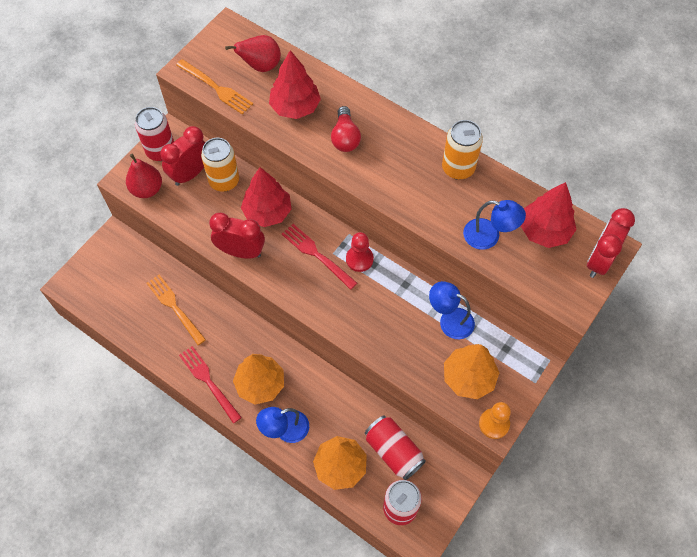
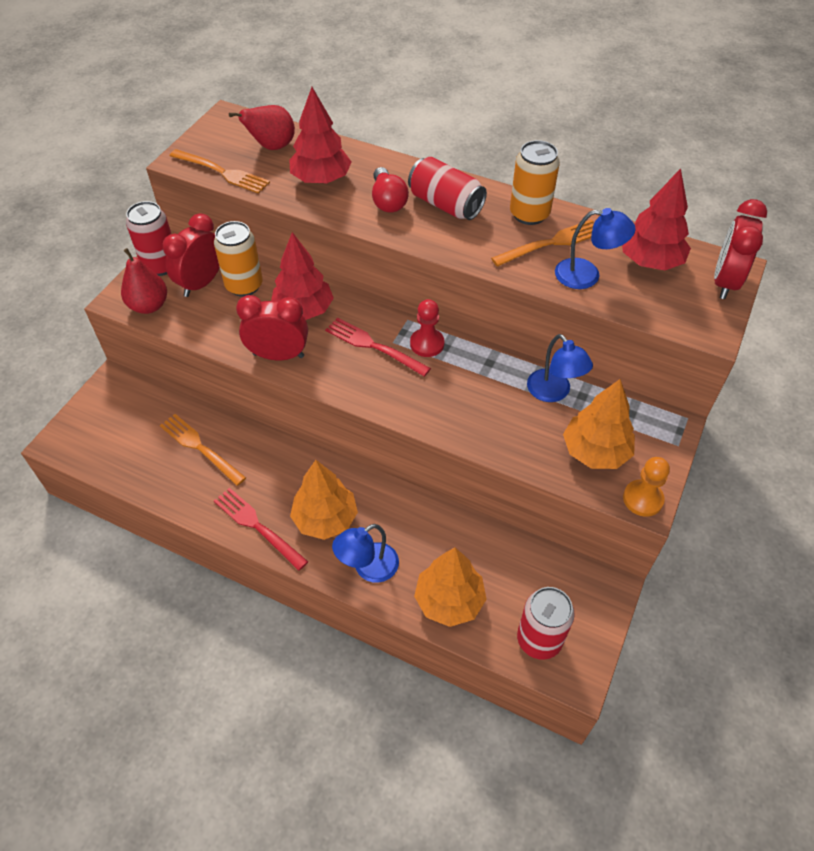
camera: 10 degrees left, 10 degrees down
(393, 451) = (513, 571): red can -> red can (445, 204)
(449, 320) = (553, 392): blue lamp -> blue lamp turned 135 degrees counterclockwise
(468, 200) = (551, 243): none -> orange fork

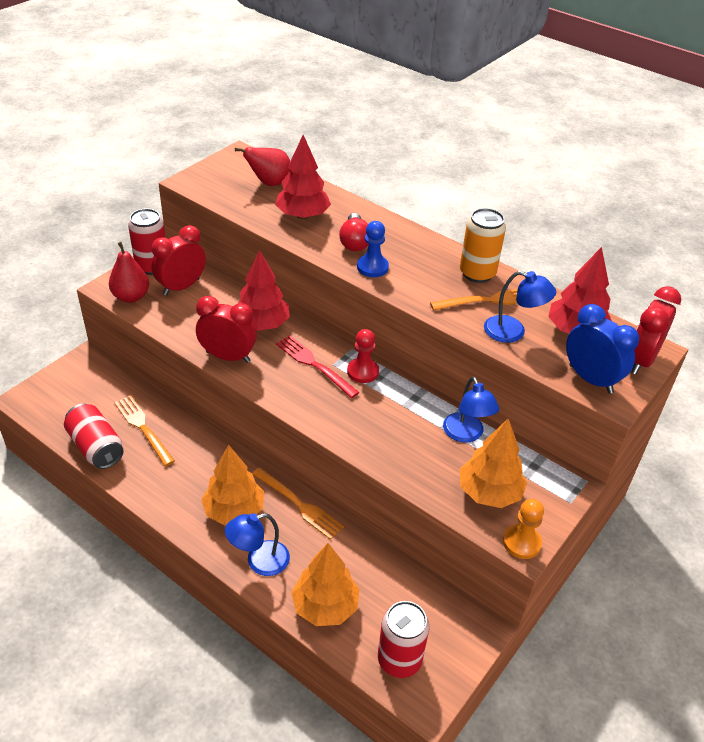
camera: 10 degrees right, 10 degrees down
(222, 172) = (220, 196): orange fork -> orange fork (299, 504)
(244, 285) = (217, 295): orange can -> none
(257, 526) = (171, 504): red fork -> none
(416, 228) = (372, 267): none -> blue pawn
(445, 204) = (404, 253): red can -> red can (96, 447)
(681, 313) = (590, 379): none -> blue clock

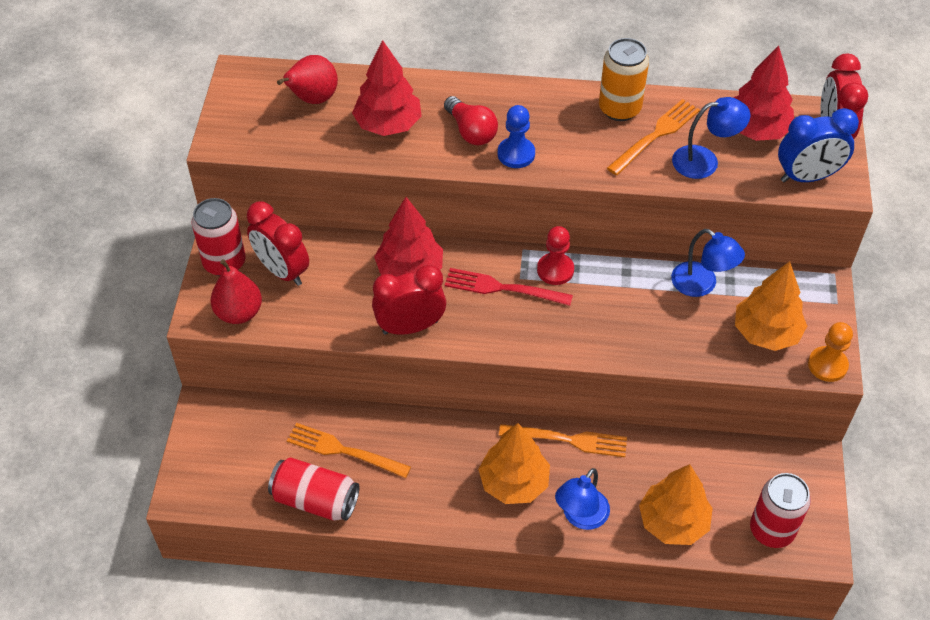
camera: 30 degrees left, 10 degrees up
(181, 287) = (282, 271): red clock -> red clock turned 60 degrees counterclockwise
(590, 379) = (807, 177): blue clock -> blue clock turned 150 degrees clockwise

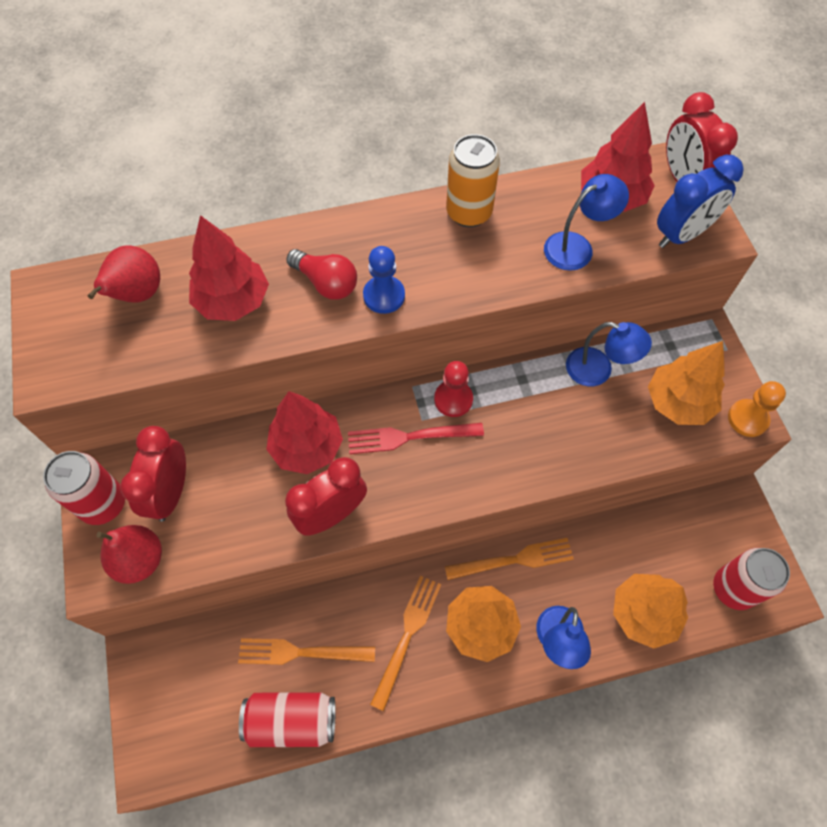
camera: 20 degrees left, 10 degrees up
(282, 271) = (171, 493): red clock -> red clock turned 75 degrees clockwise
(655, 135) = (517, 232): orange fork -> orange fork (407, 636)

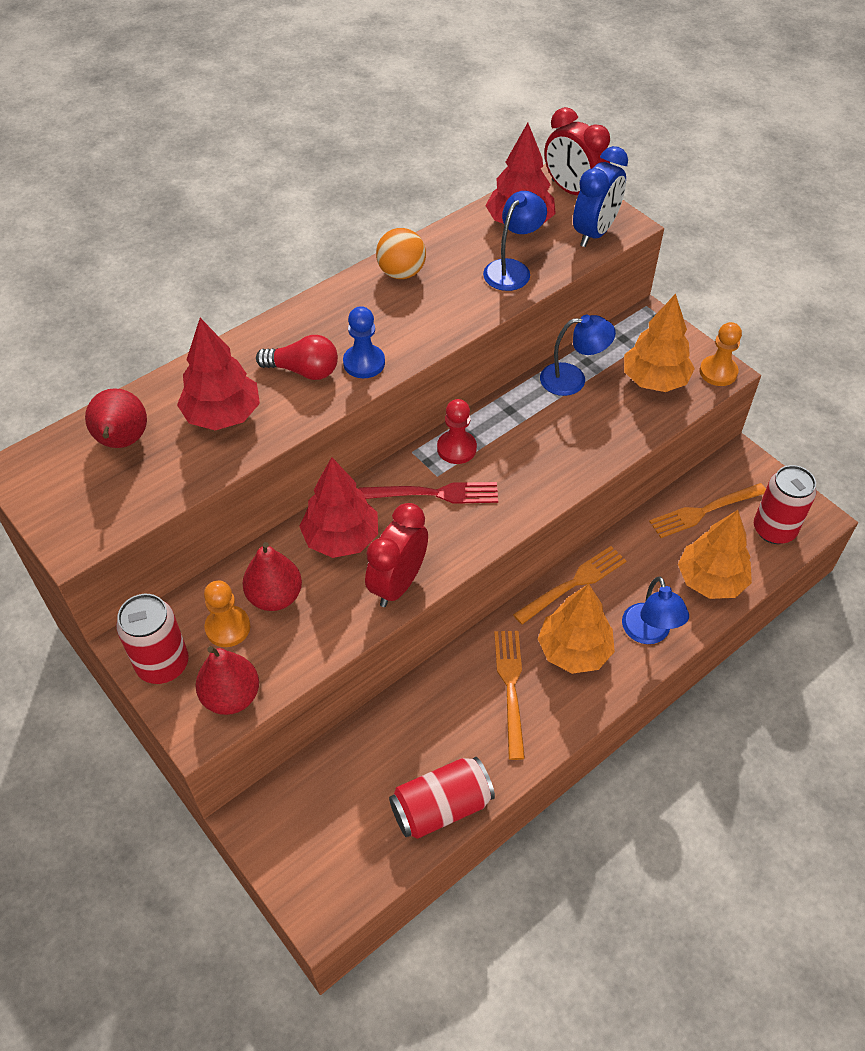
camera: 25 degrees left, 10 degrees down
(171, 493) = (228, 627): red clock -> orange pawn
(223, 480) = (275, 596): none -> red pear
(301, 652) = (416, 745): orange fork -> orange fork (704, 511)
(409, 437) = (434, 493): red fork -> red fork turned 150 degrees counterclockwise
(469, 213) = (401, 273): orange can -> orange ball

